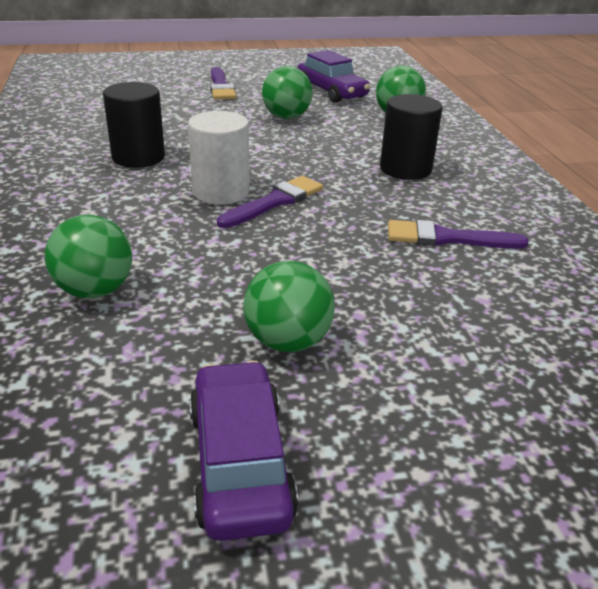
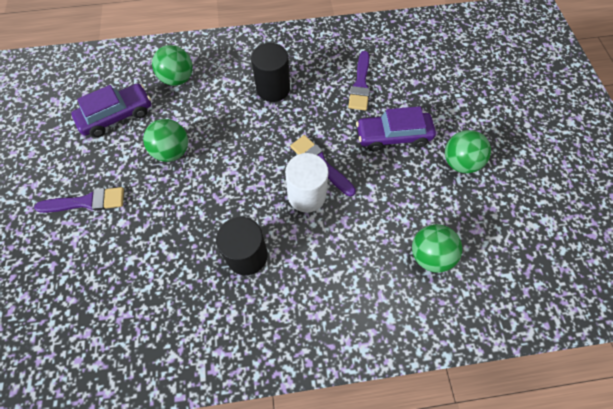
camera: 85 degrees left, 30 degrees up
(240, 462) = (536, 181): purple car -> purple car (393, 136)

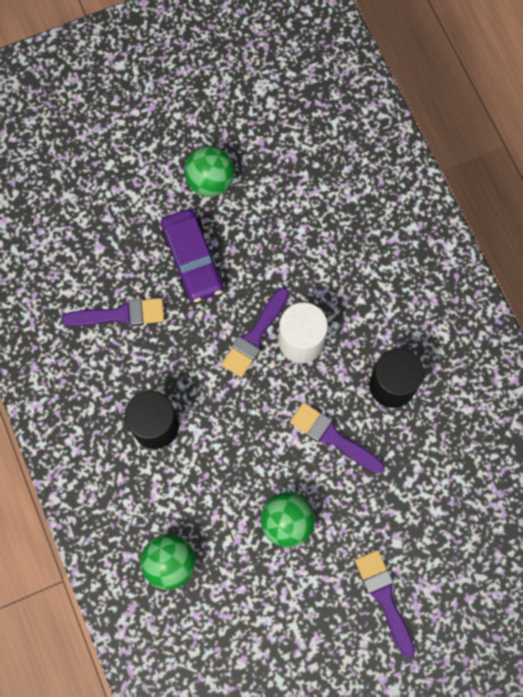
camera: 105 degrees left, 10 degrees up
(117, 116) = (253, 620): purple car -> none
(221, 198) = (333, 437): none -> purple brush
(429, 255) = (335, 199): green ball -> none

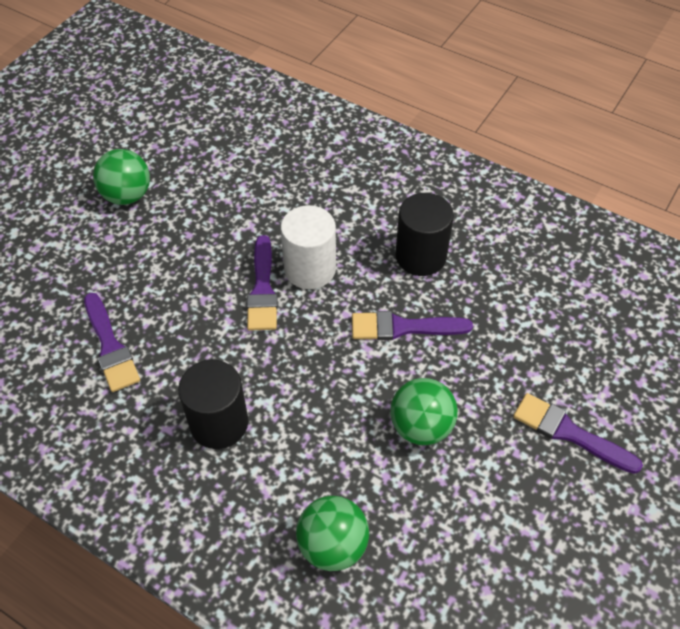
camera: 35 degrees left, 20 degrees down
(120, 314) = (110, 347): purple brush -> purple brush turned 105 degrees clockwise
(192, 260) = (154, 263): purple car -> none

